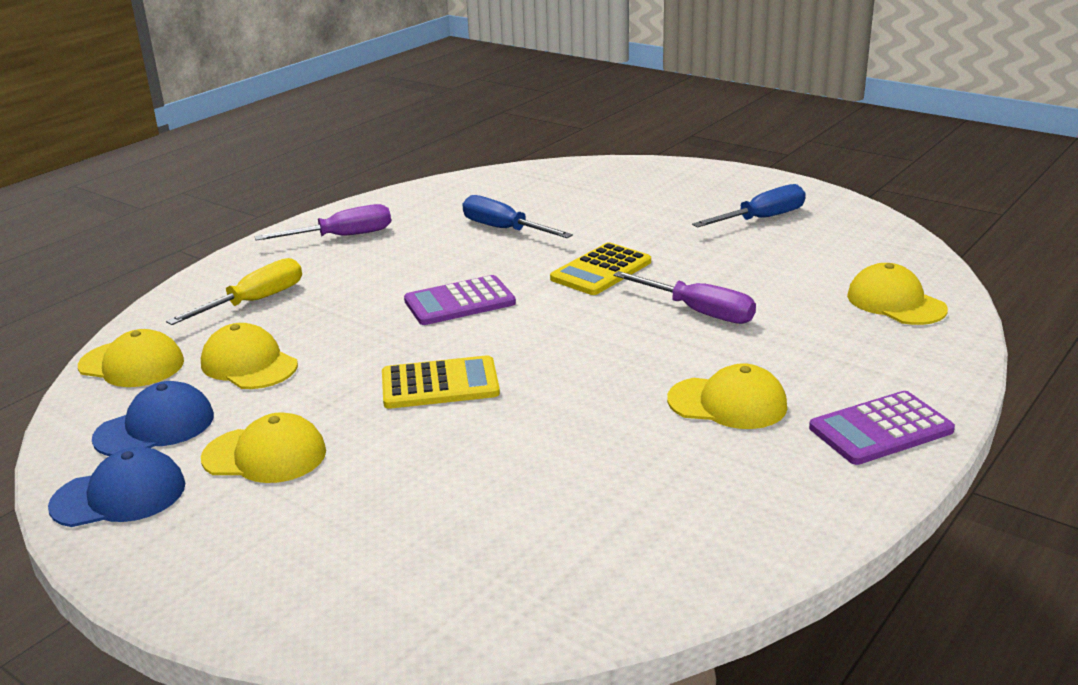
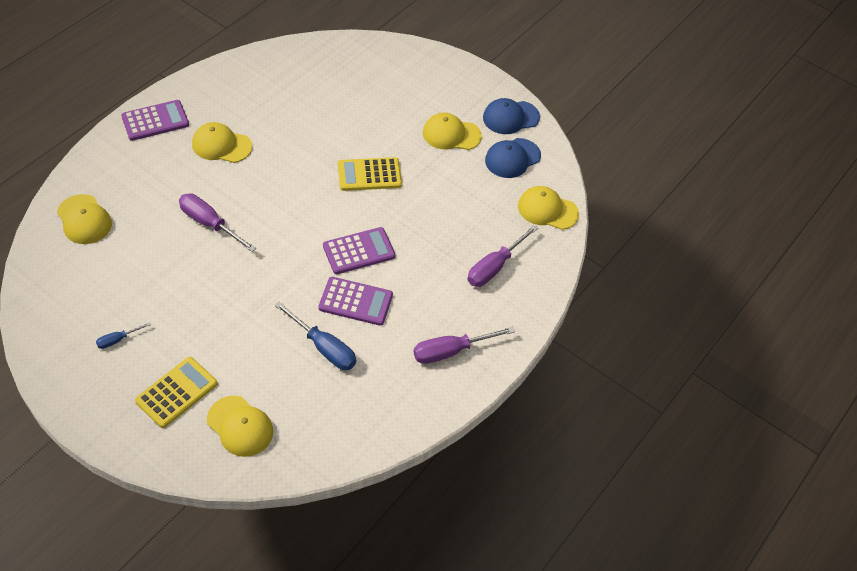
camera: 175 degrees right, 25 degrees up
(249, 364) = (479, 203): yellow cap -> yellow cap (240, 426)
(254, 301) = (494, 267): yellow screwdriver -> purple screwdriver
(464, 262) = (355, 301): none -> purple calculator
(601, 270) = (260, 278): yellow calculator -> yellow calculator (176, 392)
(761, 219) = (118, 340): blue screwdriver -> blue screwdriver, size x0.52

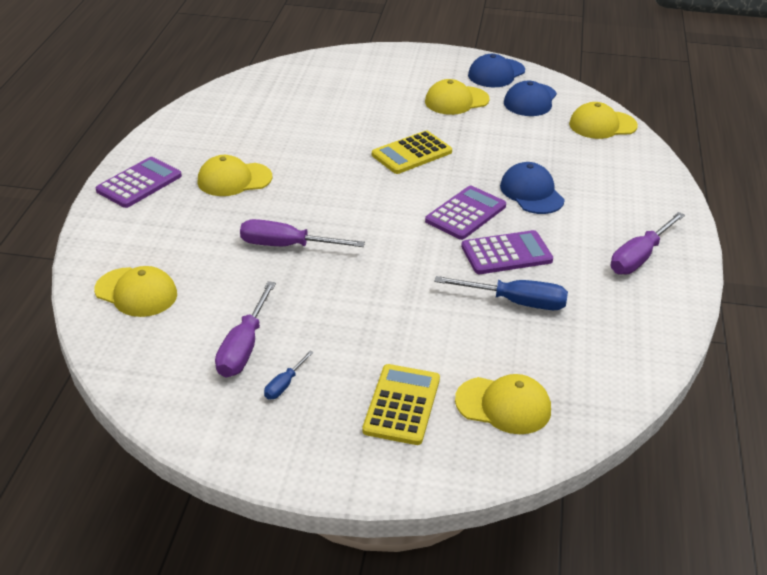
camera: 25 degrees left, 15 degrees down
(426, 253) = (531, 193): none -> blue cap
(494, 267) = (604, 180): purple screwdriver -> purple screwdriver (244, 347)

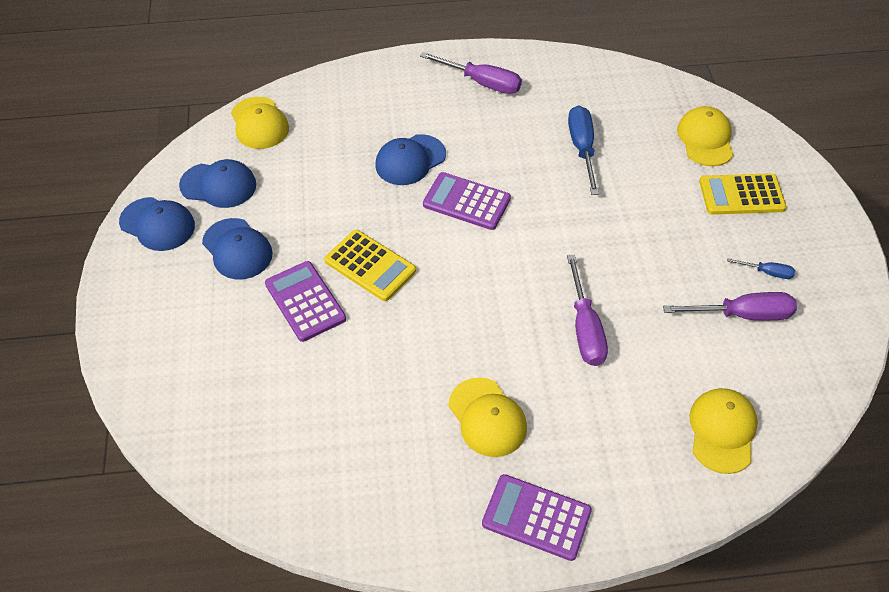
camera: 105 degrees left, 15 degrees up
(456, 101) = (237, 249): yellow cap -> blue cap
(506, 253) = (517, 164): purple calculator -> purple calculator (305, 301)

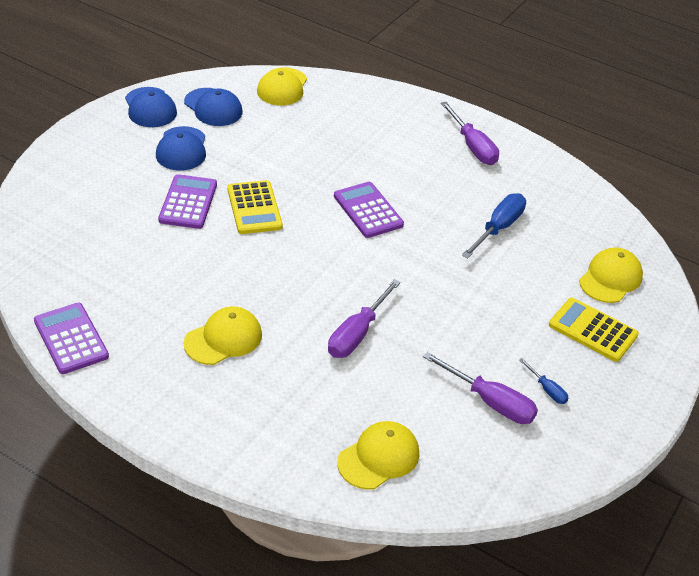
camera: 35 degrees right, 10 degrees down
(410, 160) = (359, 164): blue cap -> none
(487, 417) = (223, 339): yellow cap -> yellow cap turned 135 degrees counterclockwise
(536, 517) = (184, 413): purple calculator -> purple calculator (71, 339)

